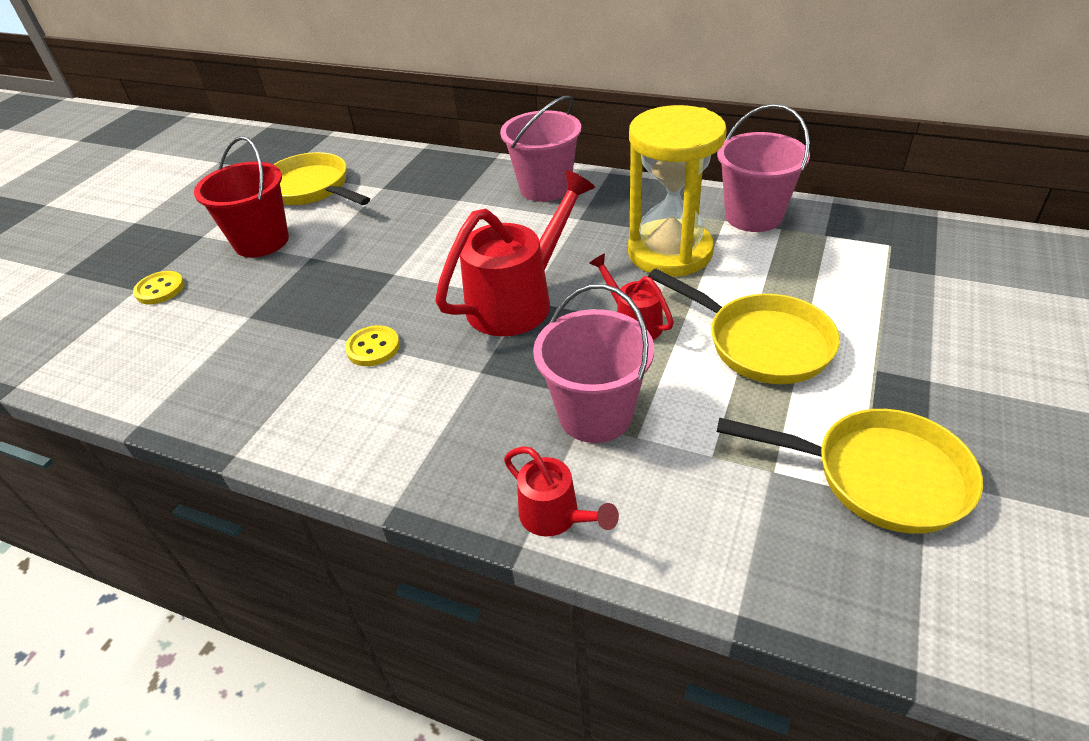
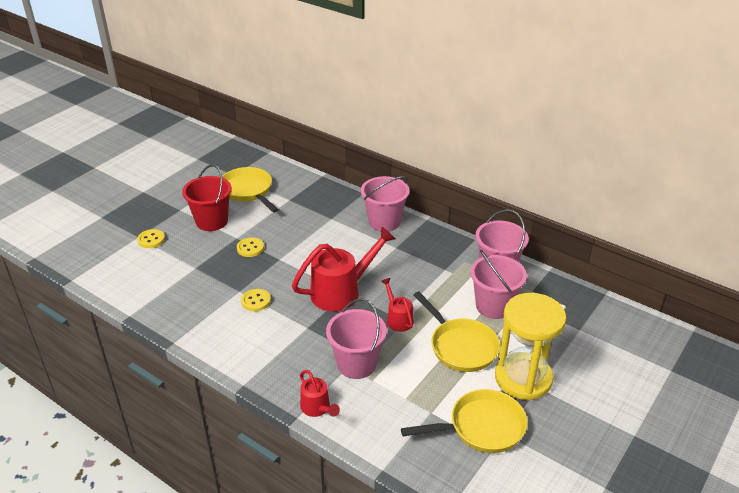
camera: 10 degrees right, 5 degrees down
(338, 267) = (250, 248): none -> yellow button
(670, 252) = (437, 281): yellow hourglass -> yellow hourglass (523, 378)
(779, 269) = (493, 306): none -> pink bucket
(879, 476) = (481, 427): yellow pan -> yellow pan turned 45 degrees counterclockwise

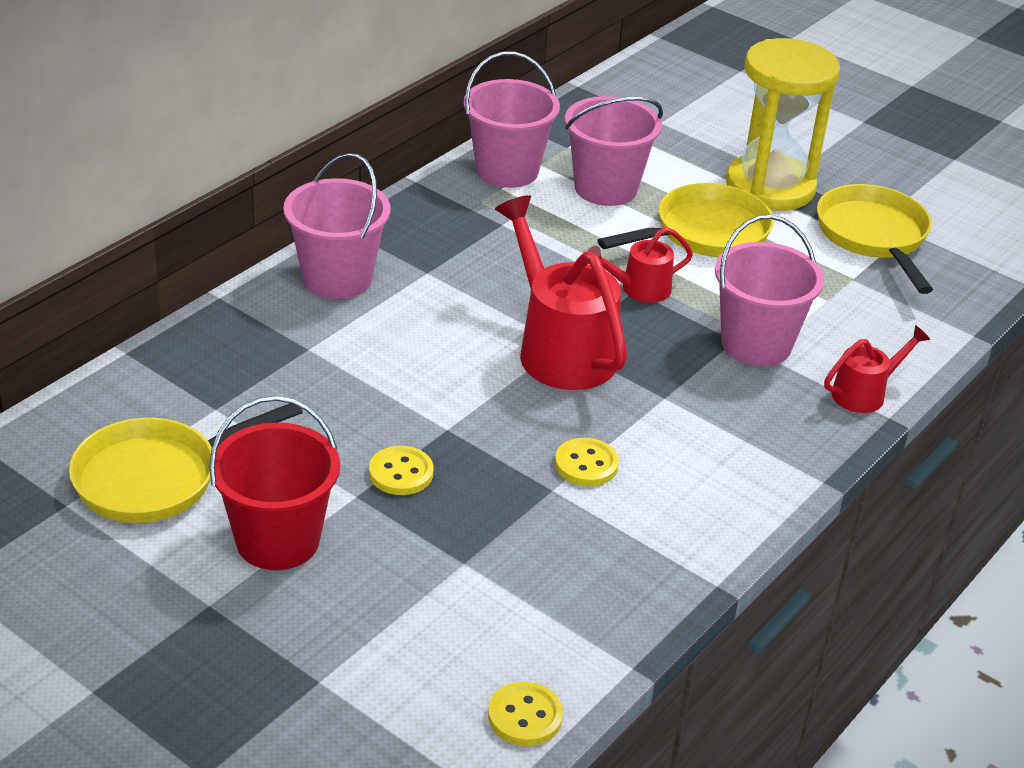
camera: 90 degrees left, 0 degrees up
(151, 239) = (337, 652): yellow button -> yellow button (525, 716)

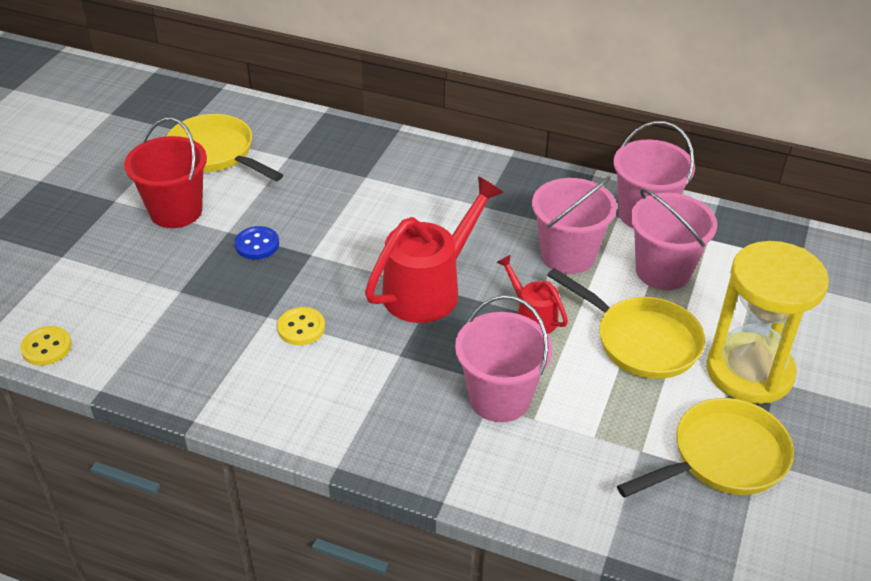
camera: 75 degrees right, 5 degrees up
(337, 278) = (449, 169): pink bucket -> pink bucket (568, 255)
(401, 473) = (257, 244): yellow button -> blue button
(865, 393) = (469, 480): red watering can -> none

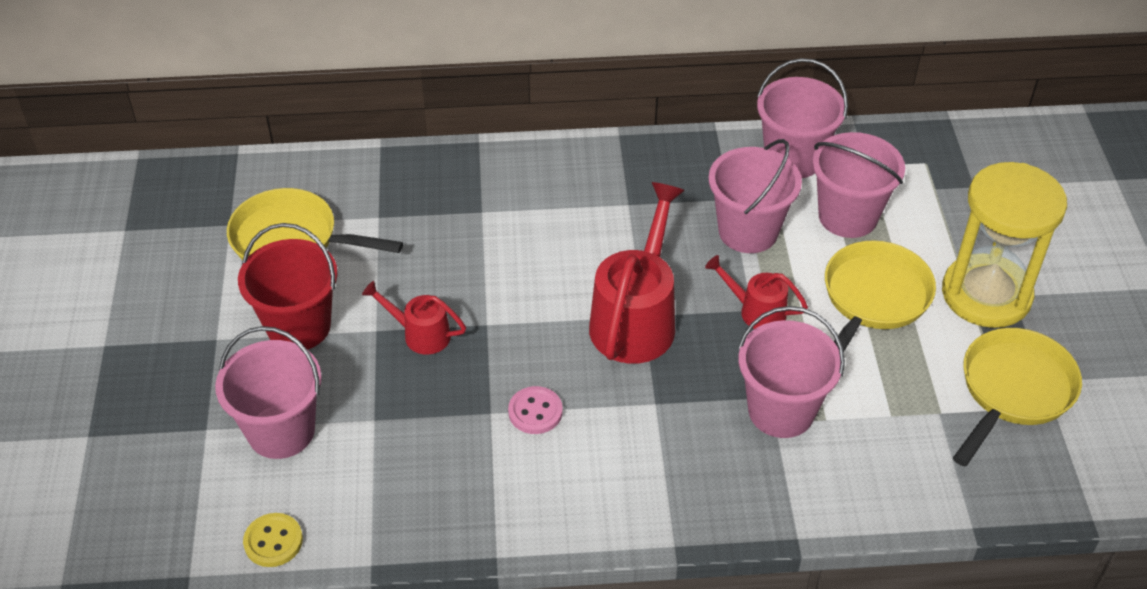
camera: 25 degrees left, 5 degrees up
(110, 275) = (281, 431): none -> pink bucket
(257, 244) = (420, 334): blue button -> red watering can
(301, 328) = (535, 412): yellow button -> pink button
(641, 341) = (873, 299): yellow pan -> yellow pan turned 75 degrees counterclockwise

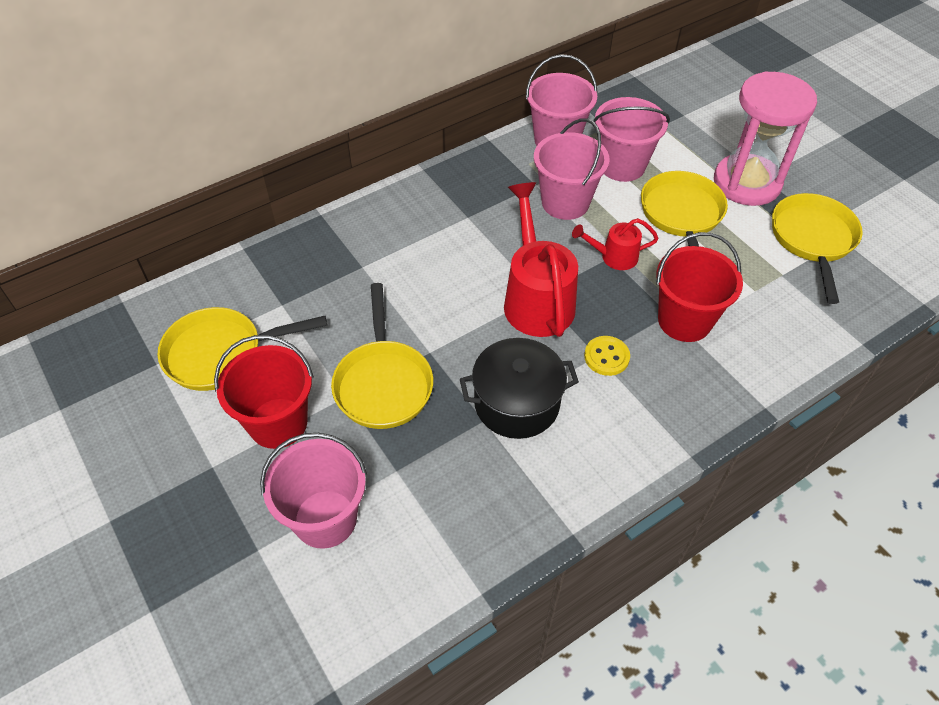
camera: 30 degrees left, 5 degrees up
(273, 541) = (386, 618): yellow button -> yellow button (606, 357)
(420, 334) = (383, 383): red watering can -> yellow pan
(535, 412) = (516, 403): pink button -> black pot
(781, 411) = (684, 320): pink bucket -> red bucket
(986, 294) = (747, 183): yellow hourglass -> pink hourglass

